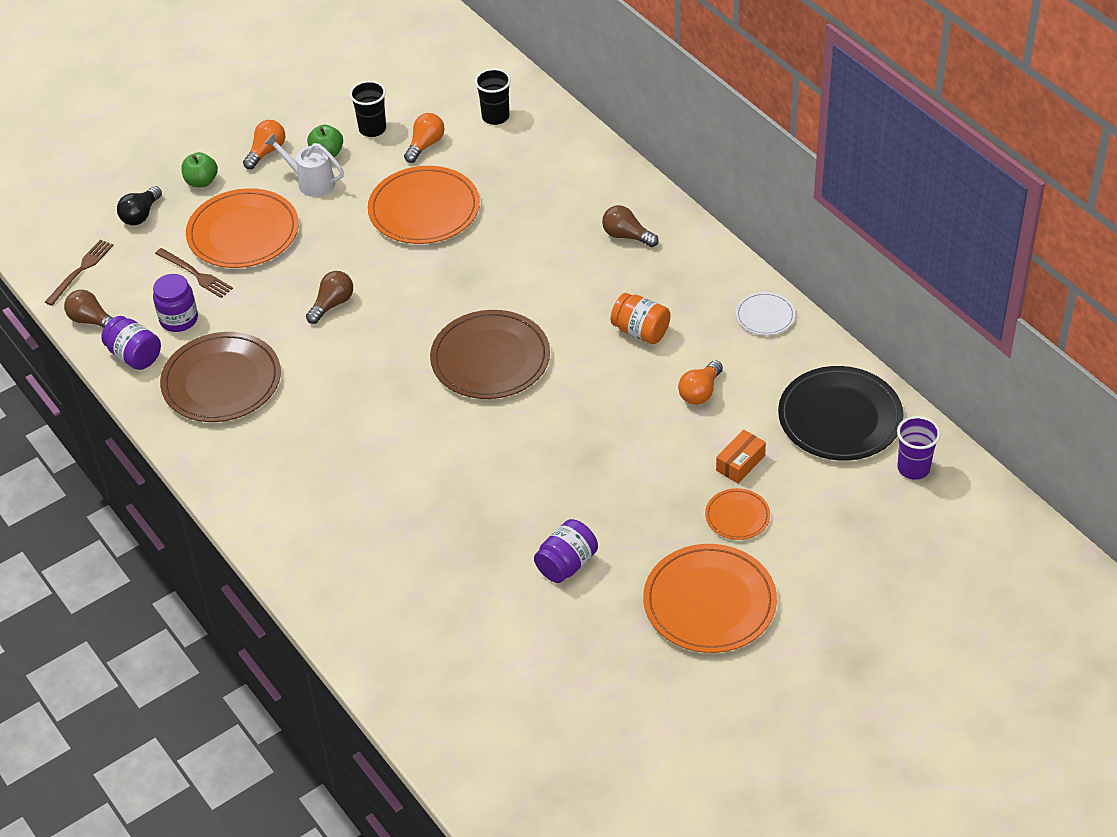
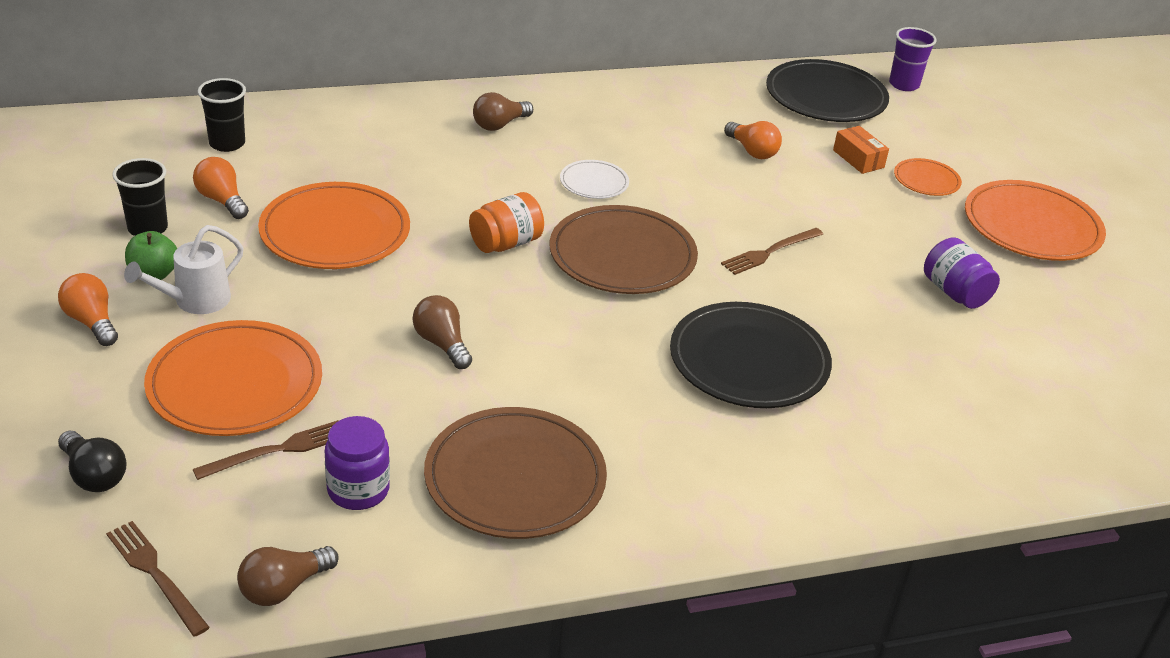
camera: 75 degrees left, 10 degrees down
(135, 356) = (399, 556): purple jar -> none
(201, 181) = (86, 396): green apple -> none
(402, 460) = (749, 361): none -> black plate
(551, 439) = (770, 252): none -> brown fork
(640, 331) = (646, 157): orange jar -> orange jar (506, 243)
(765, 316) = (672, 91): white plate -> white plate (594, 182)

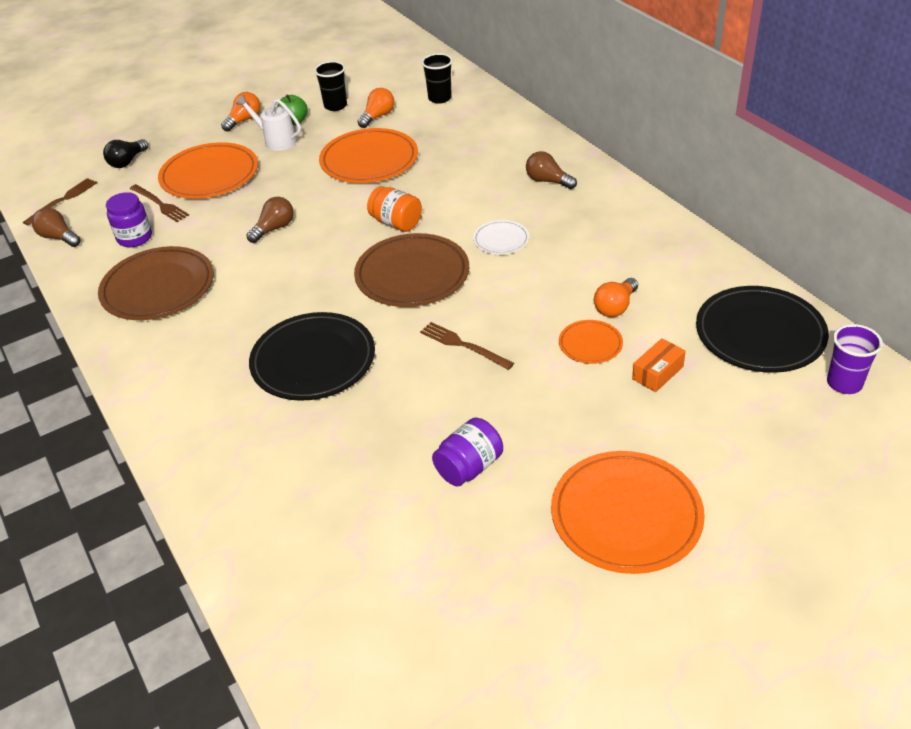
camera: 80 degrees right, 5 degrees up
(926, 180) = (655, 425): orange plate -> orange plate (590, 344)

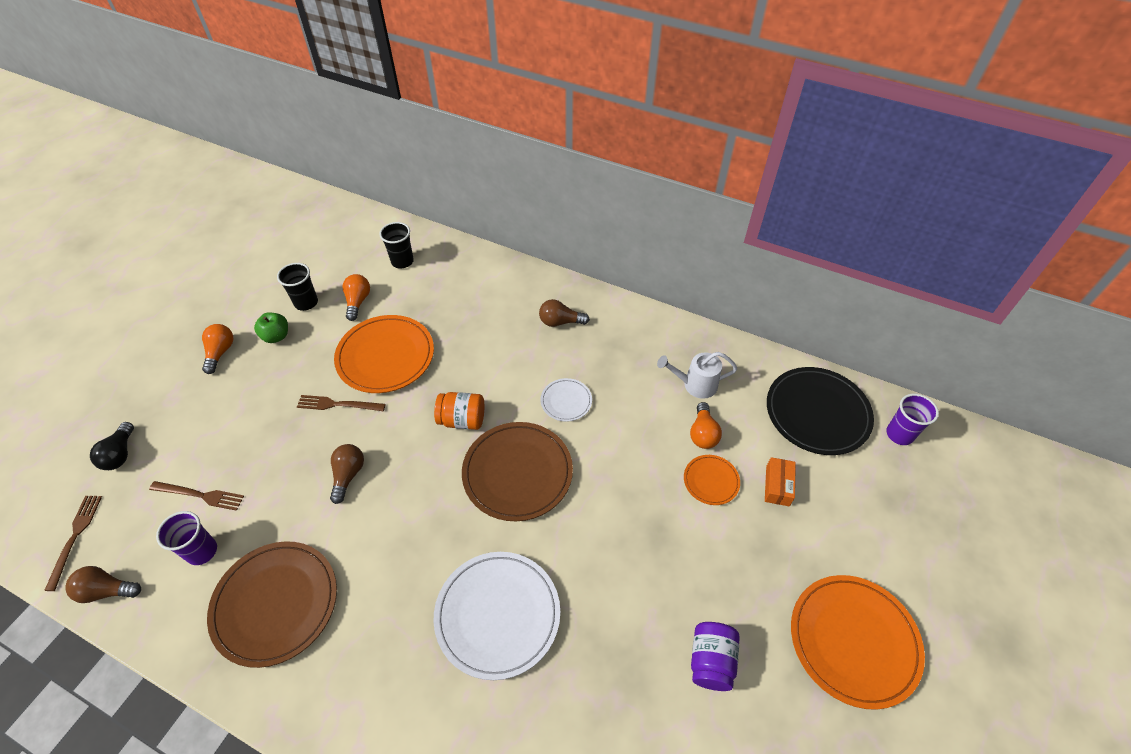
camera: 35 degrees left, 10 degrees up
(135, 238) = (202, 551): purple jar -> purple cup
(209, 175) = (231, 436): orange plate -> none
(276, 141) = (273, 366): white watering can -> white watering can (695, 385)
(313, 360) = (497, 615): black plate -> white plate
(463, 345) = (615, 531): brown fork -> brown fork (338, 404)

